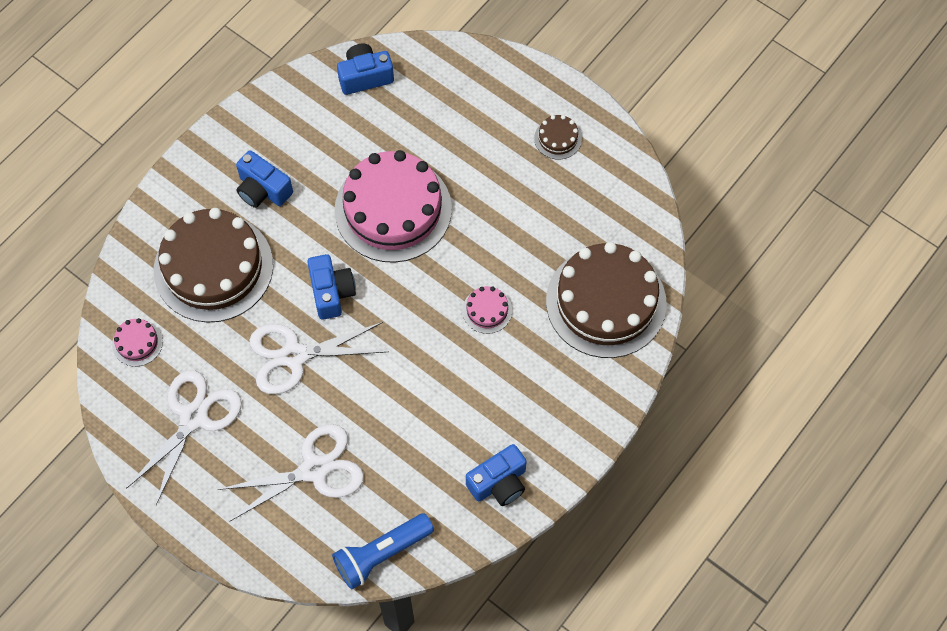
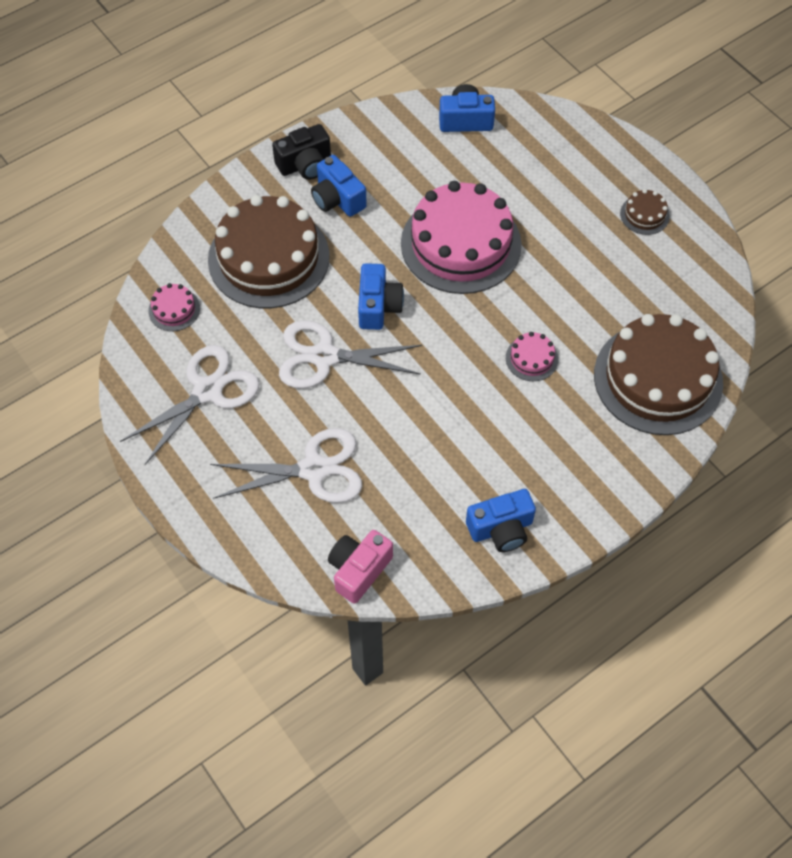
camera: 15 degrees right, 5 degrees down
(221, 160) = (305, 164): none -> black camera
(381, 554) = (359, 570): blue flashlight -> pink camera

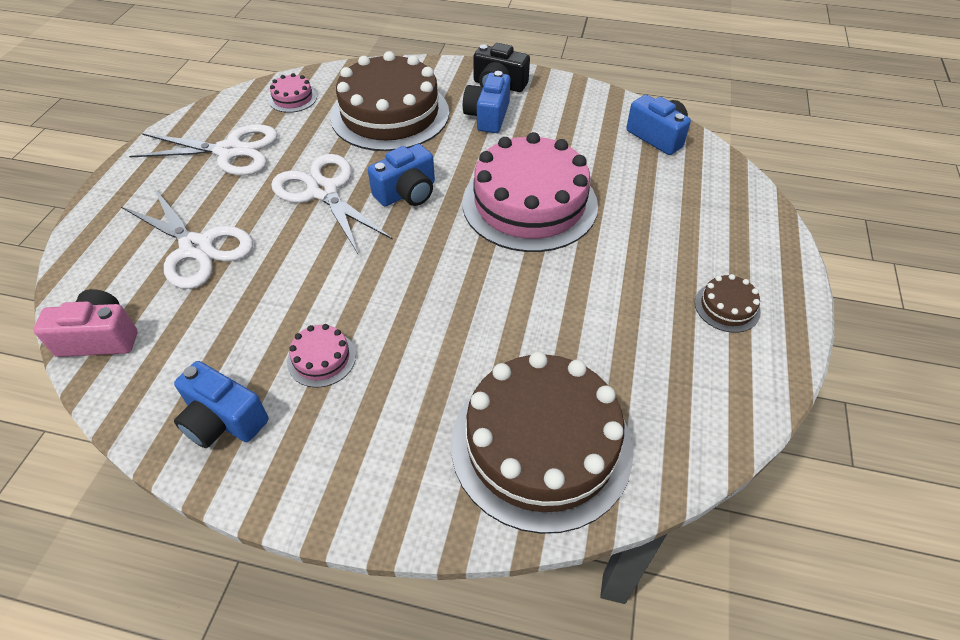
camera: 50 degrees right, 10 degrees down
(531, 358) = (456, 322): pink cake -> pink cake (321, 358)

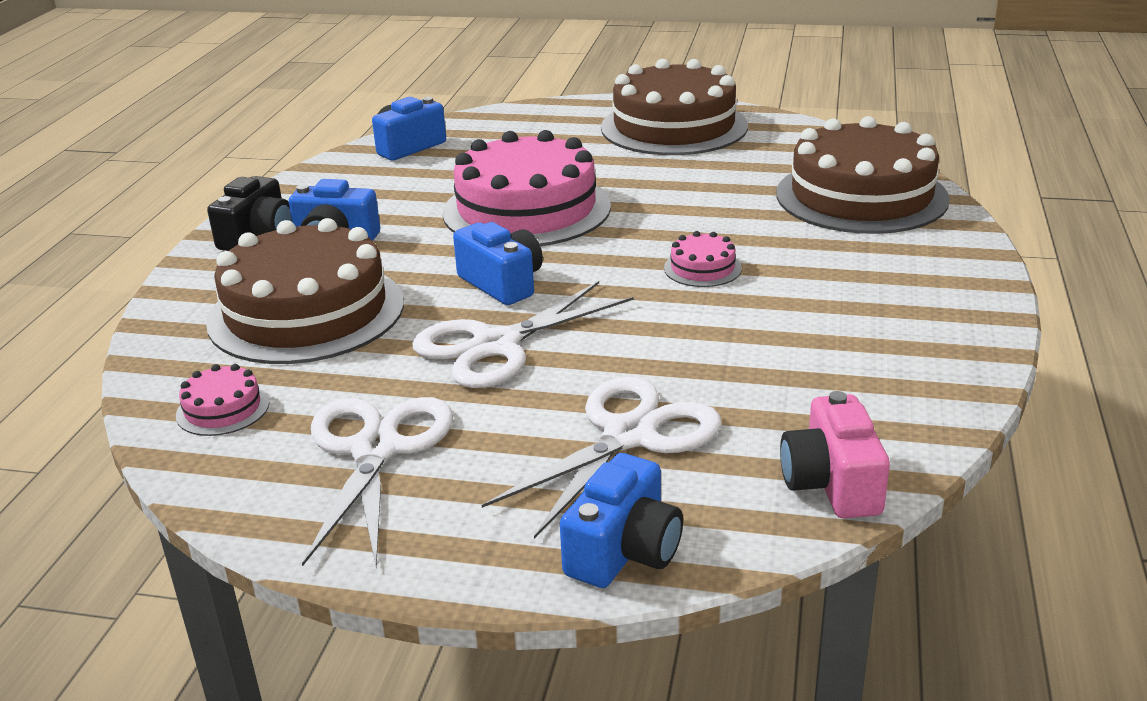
camera: 90 degrees left, 20 degrees down
(223, 420) = (916, 357): blue camera -> blue camera (624, 551)
(321, 358) = (804, 309): pink cake -> pink cake (702, 268)
(727, 307) = (674, 127): brown cake -> brown cake, size x2.42

